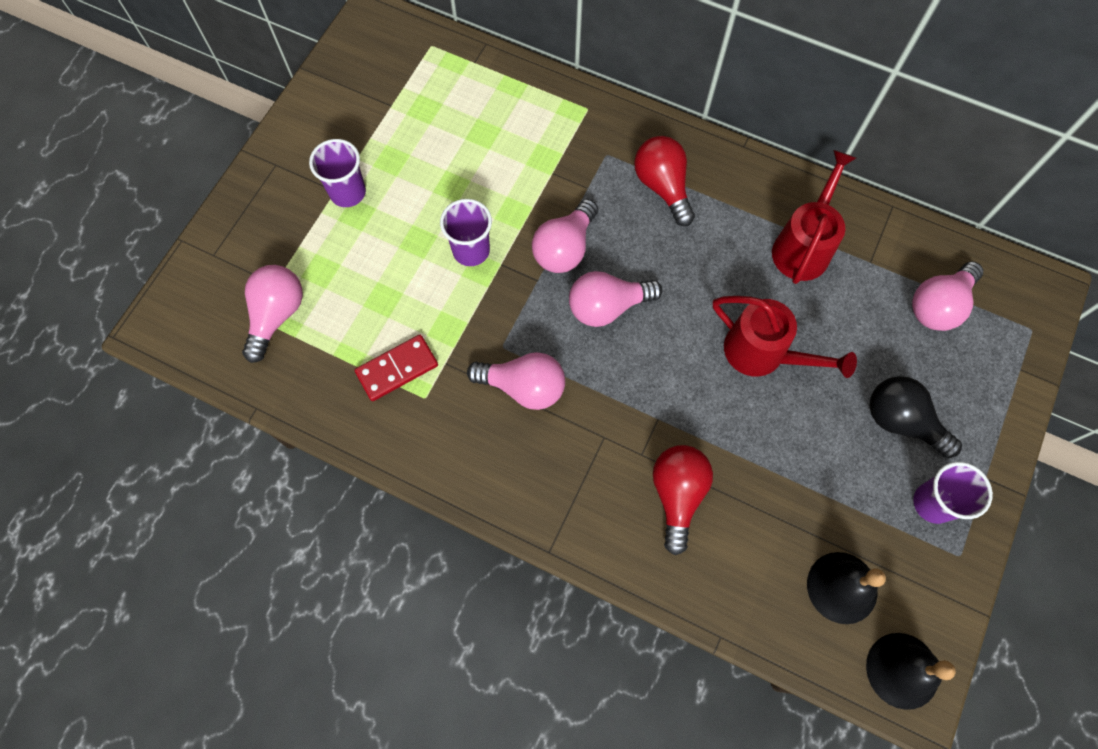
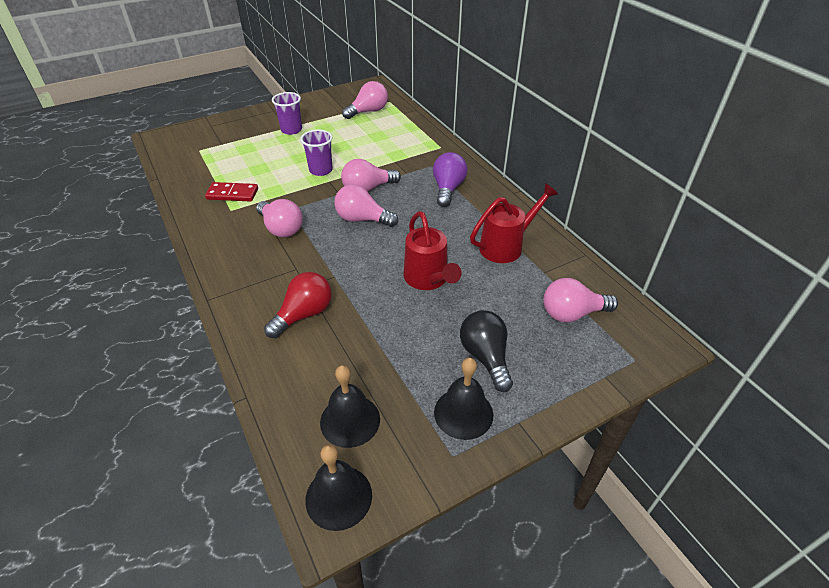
camera: 35 degrees right, 25 degrees down
(276, 315) = (208, 154): pink light bulb -> pink light bulb (368, 111)
(662, 187) = (448, 189): red light bulb -> purple light bulb
(933, 503) = (463, 413): purple cup -> black bell

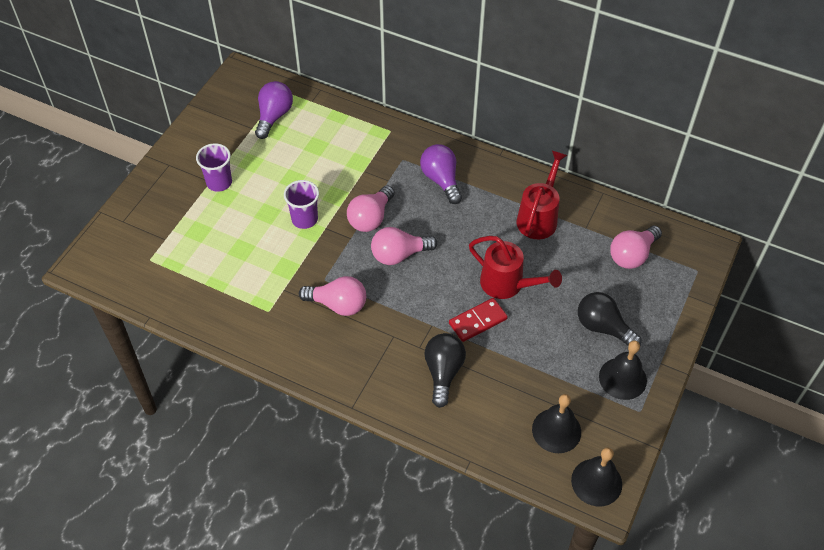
camera: 35 degrees left, 10 degrees up
(232, 194) = (249, 293): red domino -> red domino (478, 321)
(304, 314) = (443, 372): red light bulb -> black light bulb
(368, 111) = (274, 116): pink light bulb -> purple light bulb

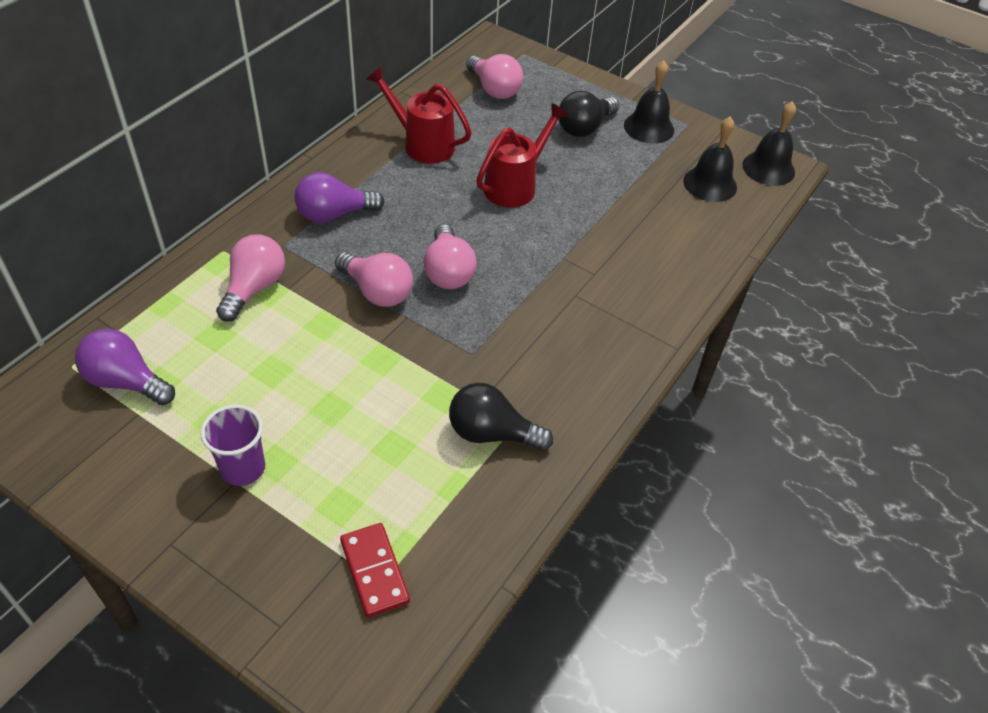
camera: 85 degrees left, 5 degrees down
(304, 219) = (357, 364): purple cup -> none
(338, 304) = (517, 343): pink light bulb -> pink light bulb (254, 288)
(443, 372) = (632, 258): black light bulb -> black light bulb (492, 433)
(478, 321) = (563, 218): red domino -> red domino (375, 571)

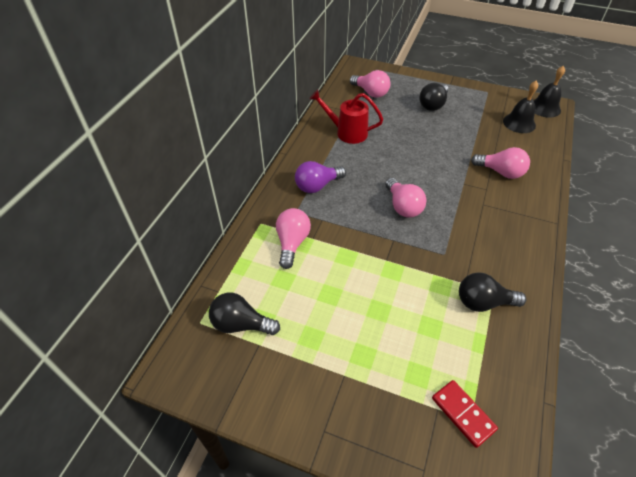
camera: 10 degrees left, 0 degrees up
(126, 381) = (241, 324): purple light bulb -> black light bulb
(243, 468) = (345, 365): purple cup -> none
(377, 292) = (368, 228): pink light bulb -> pink light bulb (500, 172)
(515, 186) = (413, 146): red watering can -> none
(649, 127) = (468, 98): black bell -> none

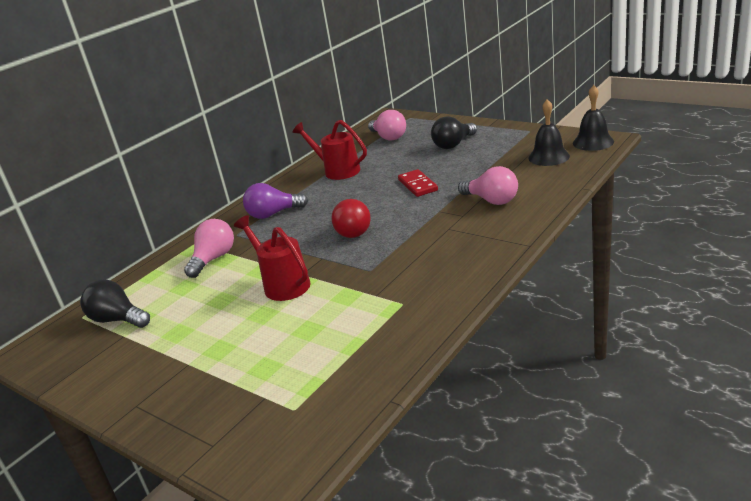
camera: 20 degrees right, 20 degrees down
(376, 273) = (282, 284): none -> red watering can
(403, 206) = (353, 230): pink light bulb -> red light bulb
(463, 414) = (289, 403): red domino -> red domino (418, 185)
(483, 302) = (384, 312): black light bulb -> none

